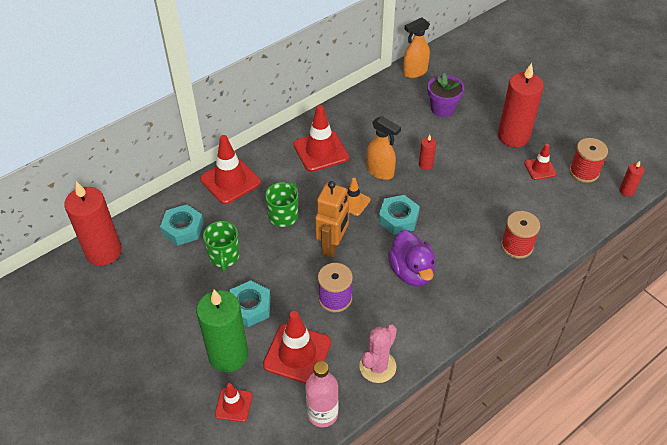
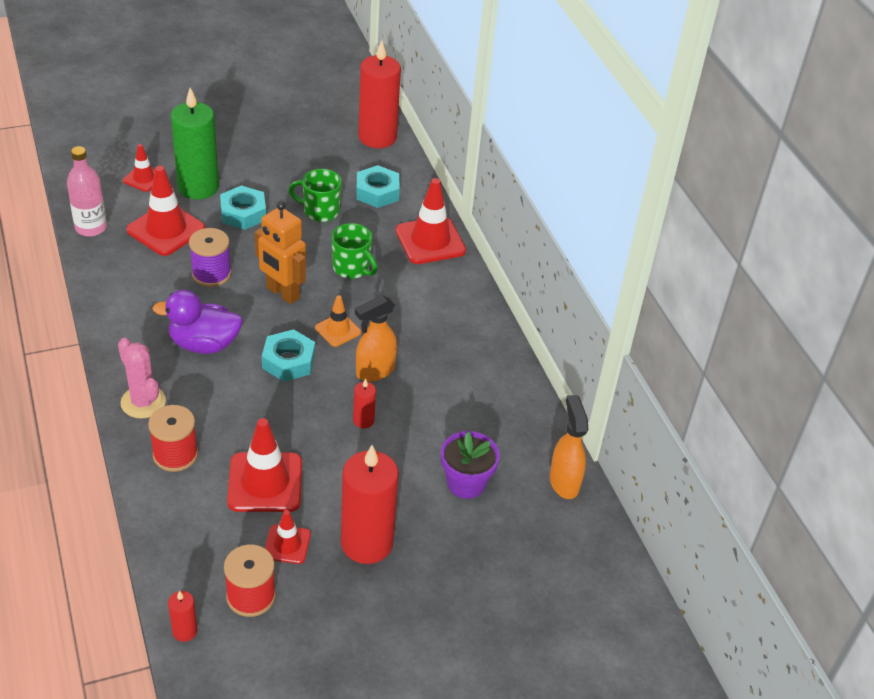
camera: 105 degrees right, 5 degrees down
(321, 151) = (441, 328): red traffic cone -> red traffic cone (265, 482)
(377, 366) = (109, 278): pink cactus -> pink cactus (143, 402)

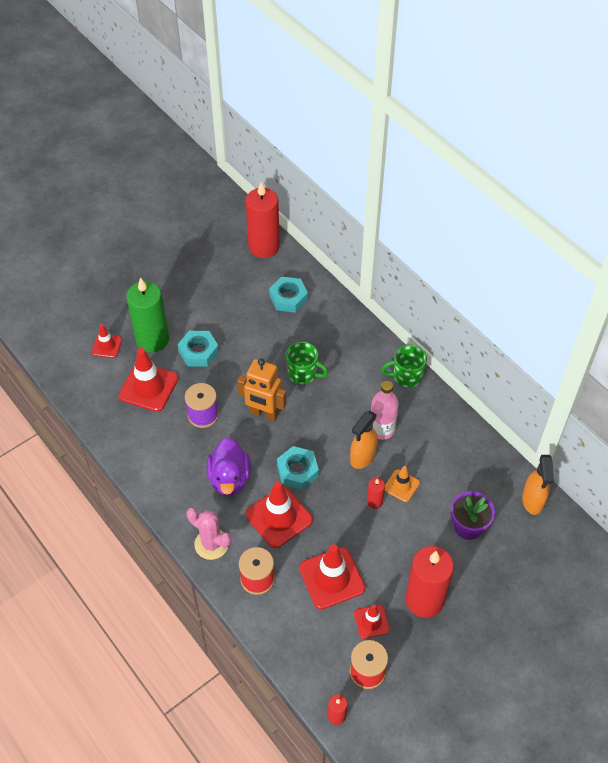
camera: 15 degrees left, 10 degrees up
(91, 228) = (90, 405): pink bottle -> pink bottle (382, 429)
(204, 344) = (229, 478): purple duck -> purple duck turned 75 degrees counterclockwise
(320, 211) = (255, 330): green mug -> green mug (406, 376)
(338, 330) = (319, 431): orange traffic cone -> orange traffic cone (401, 486)
(430, 241) = (348, 329): red traffic cone -> red traffic cone (279, 517)
(564, 482) = (532, 501): orange spray bottle -> orange spray bottle turned 150 degrees counterclockwise

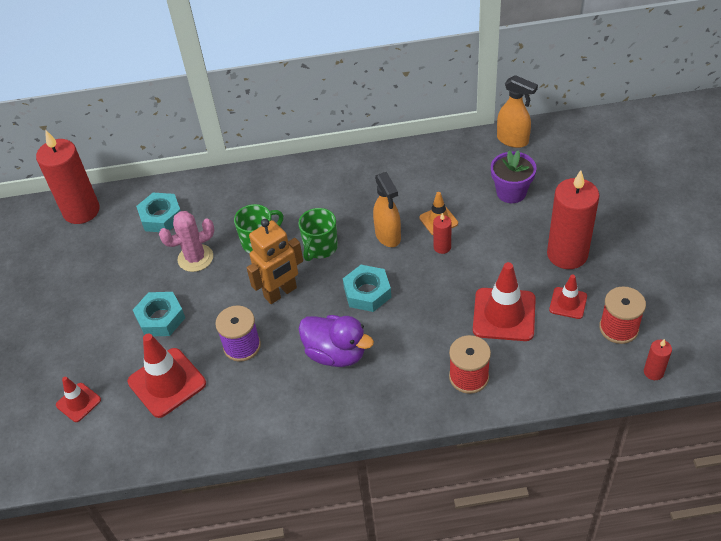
camera: 55 degrees left, 5 degrees down
(152, 340) = (109, 354): green candle -> none
(211, 544) = (403, 401): pink cactus -> pink cactus (195, 258)
(279, 517) = (409, 329): red traffic cone -> none
(382, 429) = (368, 209): pink bottle -> none
(406, 376) = (324, 168): green mug -> green mug (320, 248)

